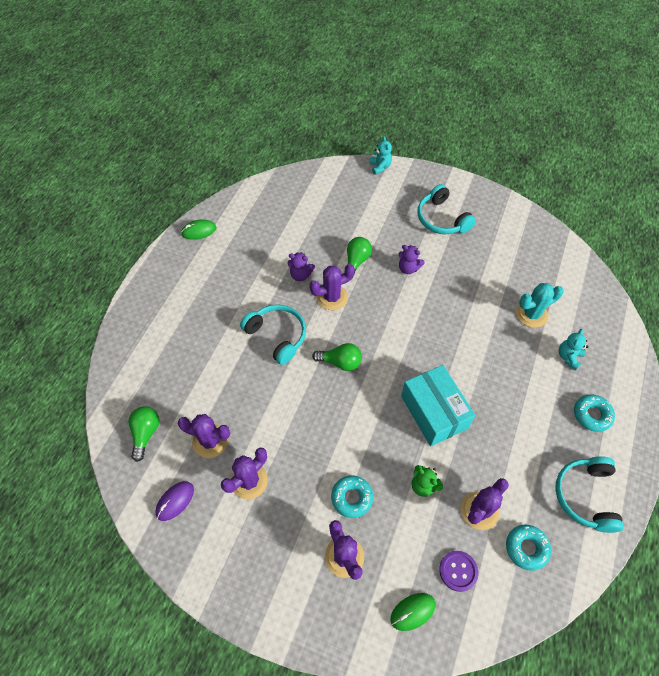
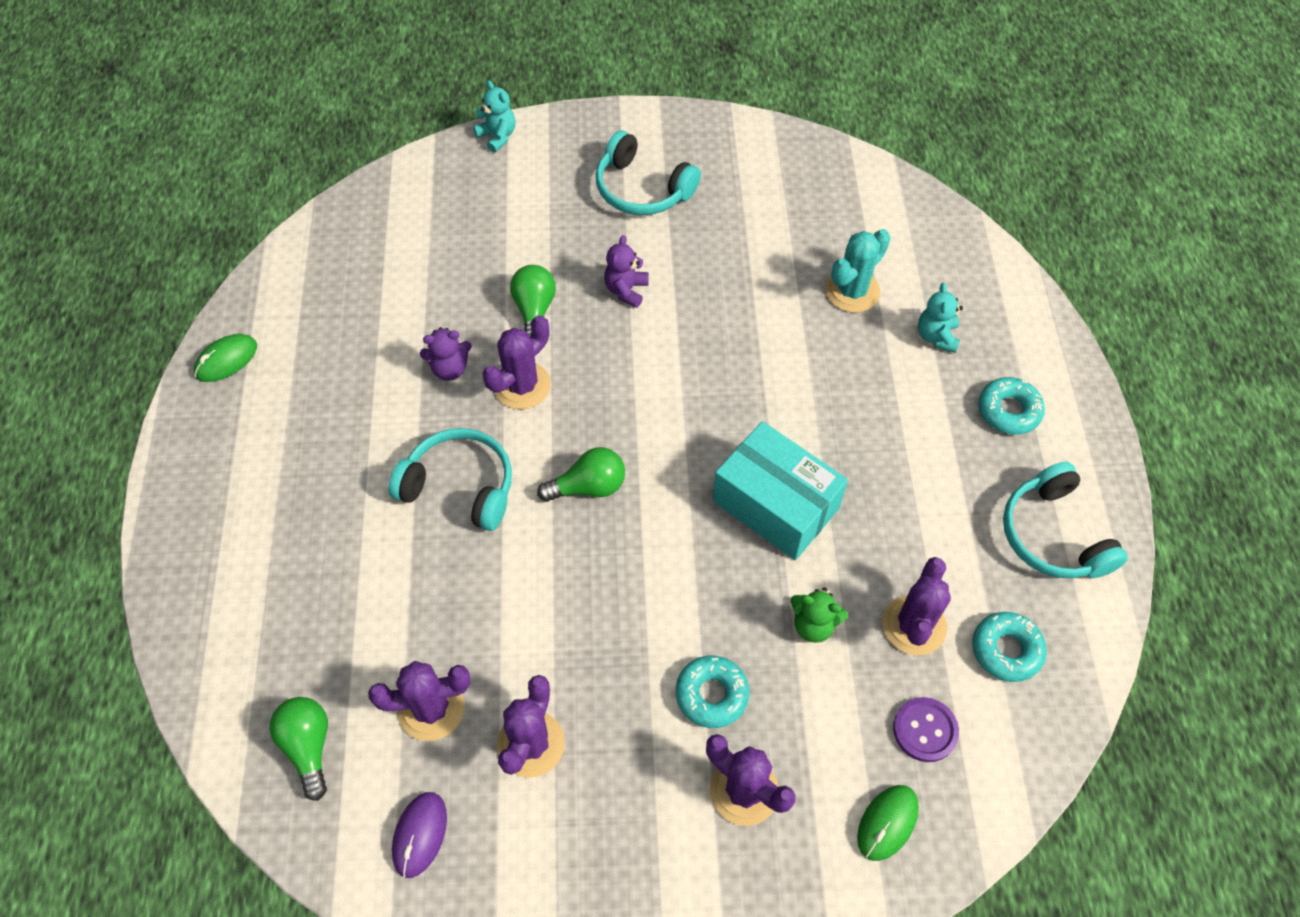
camera: 25 degrees left, 0 degrees up
(408, 268) = (626, 290): purple teddy bear -> purple teddy bear turned 105 degrees clockwise

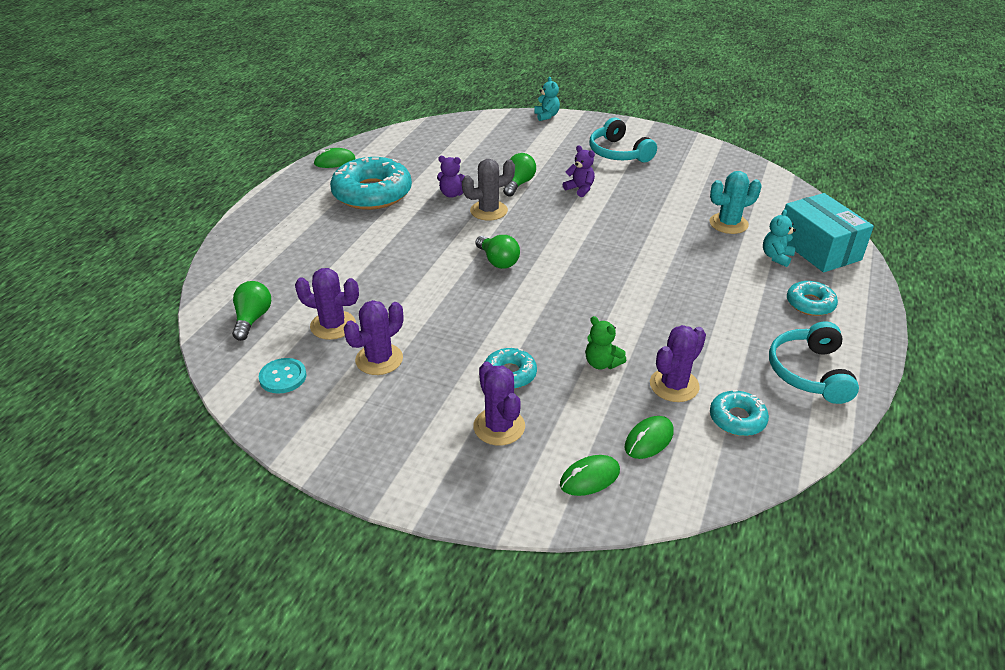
camera: 25 degrees right, 20 degrees down
(329, 412) = (372, 193): none -> turquoise donut
(420, 835) = (283, 377): purple mouse -> turquoise button
(460, 486) = (422, 240): turquoise headphones -> none
(522, 386) = (488, 211): purple cactus -> grey cactus
(588, 487) = (498, 261): green light bulb -> green light bulb turned 45 degrees clockwise
(626, 290) = (580, 189): purple teddy bear -> purple teddy bear turned 90 degrees clockwise
(775, 504) = (613, 301): turquoise box -> turquoise box (818, 248)
(925, 730) = (649, 440): purple button -> green mouse

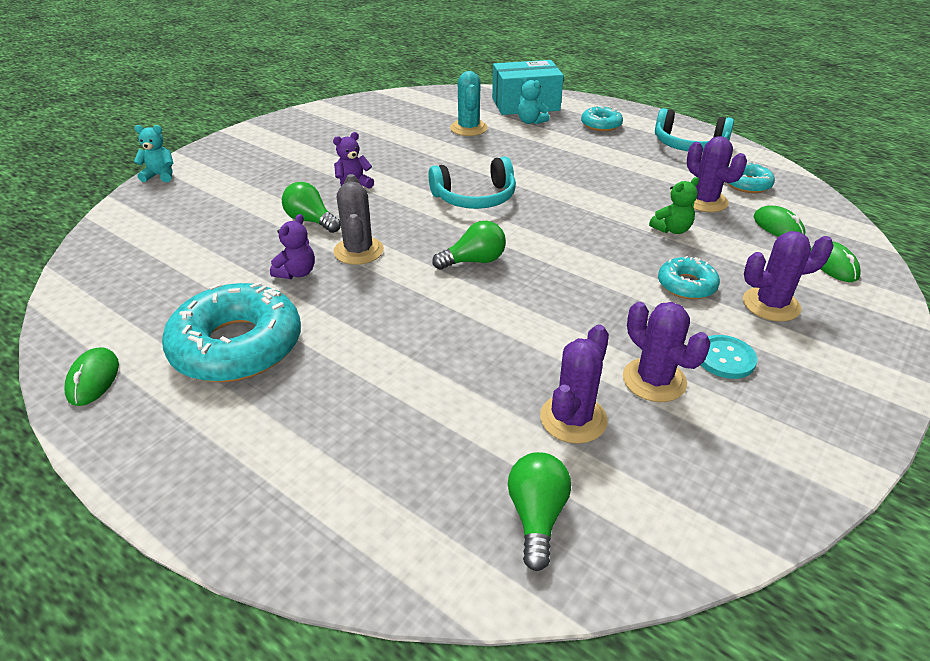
camera: 75 degrees left, 0 degrees up
(252, 319) = (536, 516): green light bulb -> green light bulb turned 75 degrees clockwise
(283, 377) = (687, 482): turquoise button -> turquoise button (725, 358)
(618, 153) = (294, 151): turquoise headphones -> turquoise headphones (475, 198)

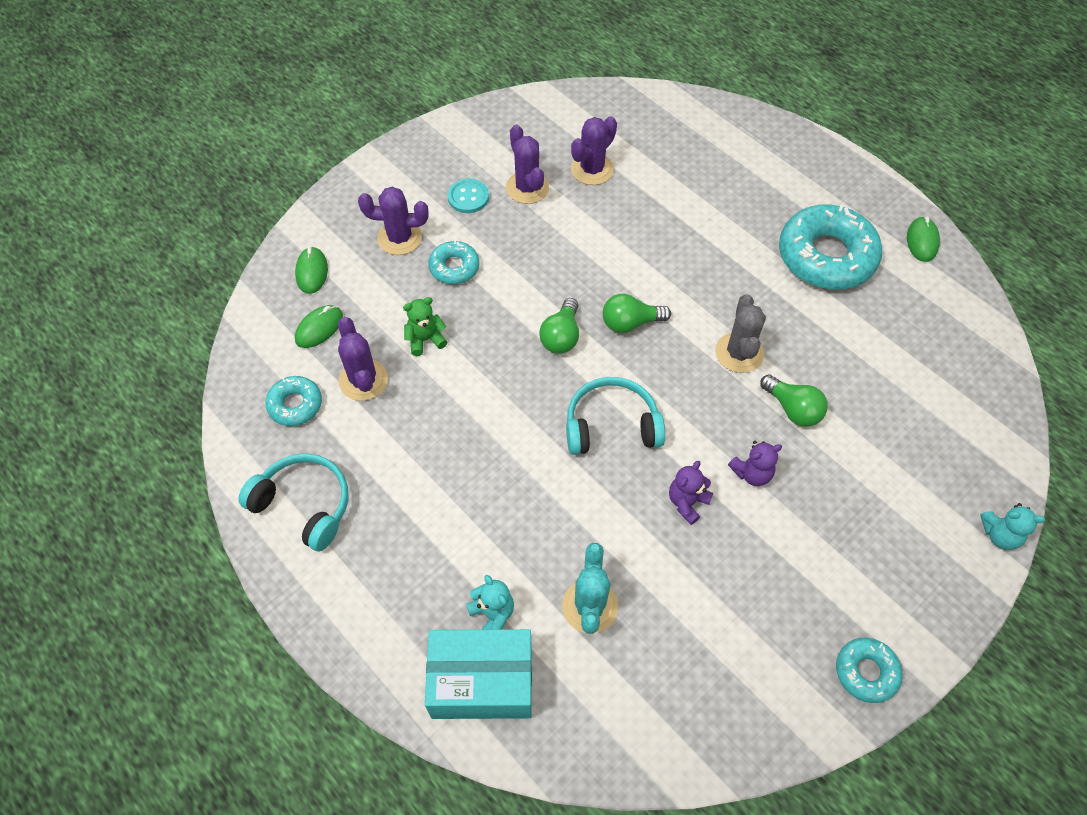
camera: 170 degrees left, 20 degrees up
(296, 273) = (794, 331): purple teddy bear -> purple teddy bear (687, 502)
(536, 516) = (630, 121): green light bulb -> green light bulb (561, 336)
(601, 125) = (393, 585): turquoise donut -> turquoise donut (866, 672)
(778, 227) = (319, 328): green mouse -> green mouse turned 60 degrees clockwise

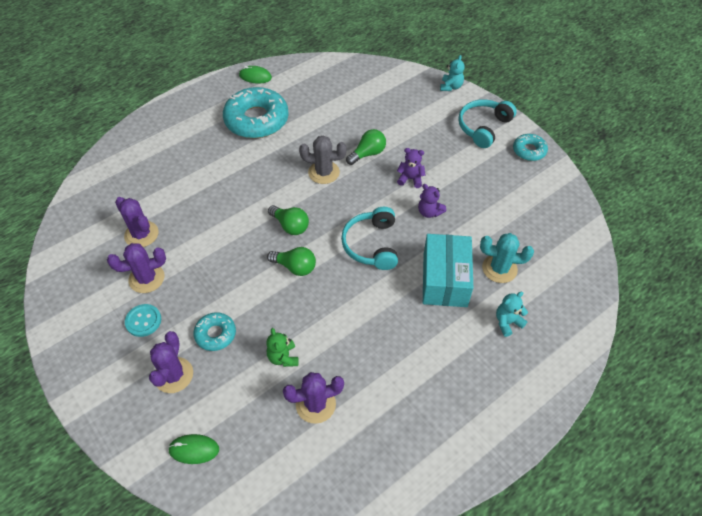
camera: 85 degrees left, 5 degrees down
(295, 405) = (333, 459): turquoise donut -> none
(304, 504) = (426, 448): turquoise headphones -> turquoise headphones (483, 127)
(319, 328) = (257, 441): green mouse -> none
(482, 682) = (553, 331): turquoise box -> turquoise box (445, 280)
(630, 323) = (290, 226): green light bulb -> green light bulb turned 45 degrees counterclockwise
(752, 473) = (410, 179): purple teddy bear -> purple teddy bear turned 60 degrees counterclockwise

